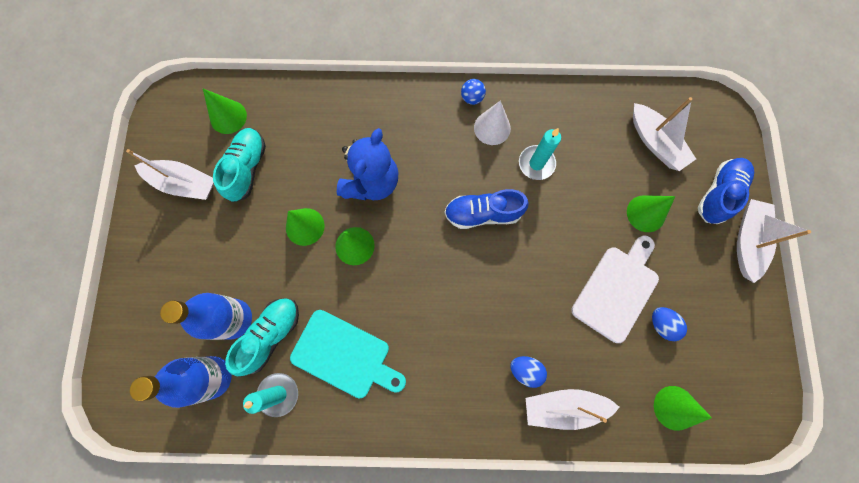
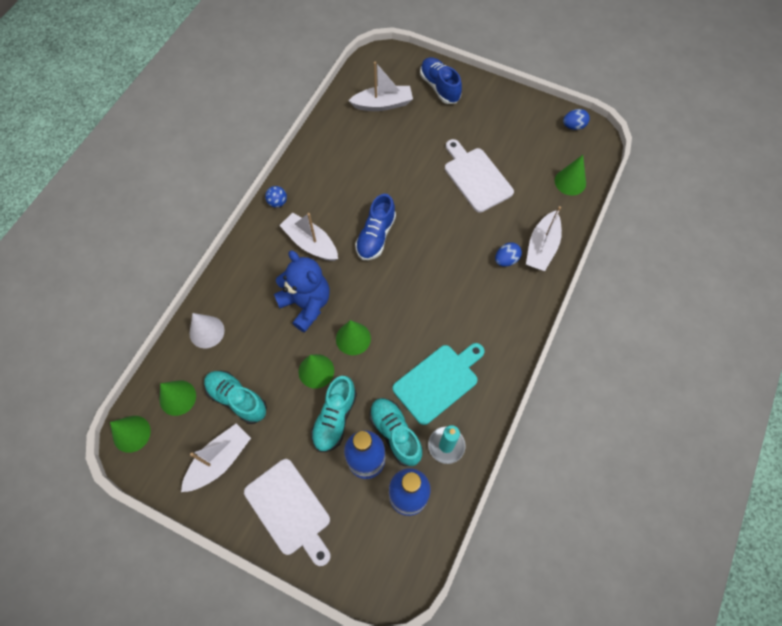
camera: 65 degrees left, 10 degrees down
(160, 269) = (289, 509): none -> white cutting board
(264, 268) = (335, 418): none -> turquoise shoe
(492, 128) = (310, 199): white cone -> white cone (207, 332)
(536, 163) = (356, 183): turquoise candle -> none
(646, 213) = (431, 134): green cone -> green cone (131, 433)
(661, 324) = (512, 163): blue egg -> blue egg (573, 126)
(747, 241) = (480, 88): white boat -> white boat (310, 243)

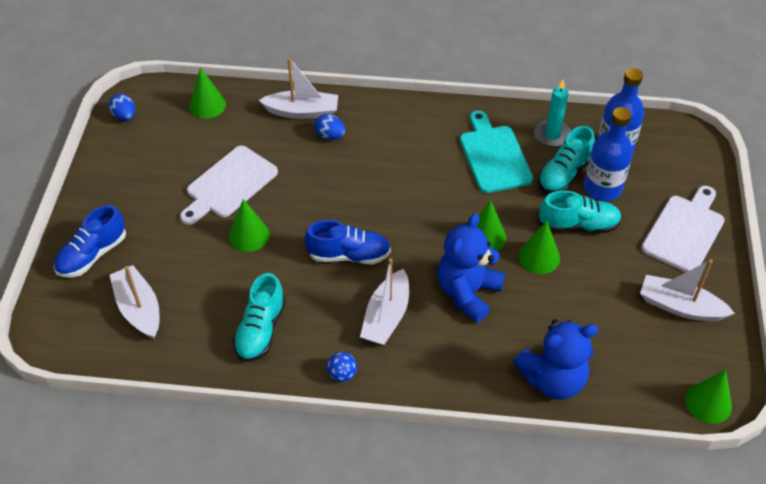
camera: 110 degrees left, 15 degrees down
(177, 397) = (643, 375): green cone -> green cone (249, 235)
(207, 332) = (553, 379): white cone -> blue teddy bear
(237, 399) = (610, 316): turquoise shoe -> turquoise shoe (260, 330)
(438, 381) = (494, 156): turquoise cutting board -> turquoise cutting board turned 45 degrees clockwise

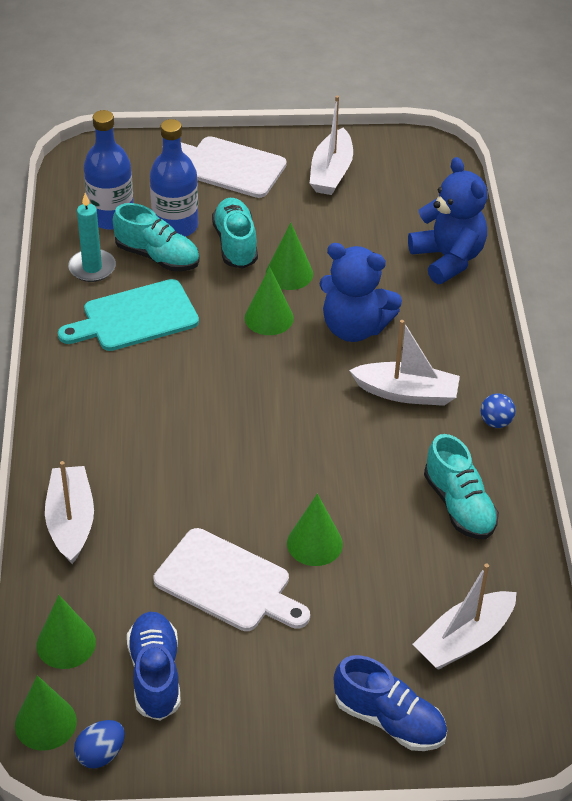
camera: 100 degrees left, 5 degrees down
(260, 330) = (459, 505): turquoise shoe -> turquoise shoe turned 60 degrees clockwise
(330, 136) = (117, 483): blue egg -> none
(349, 255) = (324, 437): blue shoe -> blue shoe (155, 675)
(708, 403) = (440, 158): green cone -> green cone (45, 723)

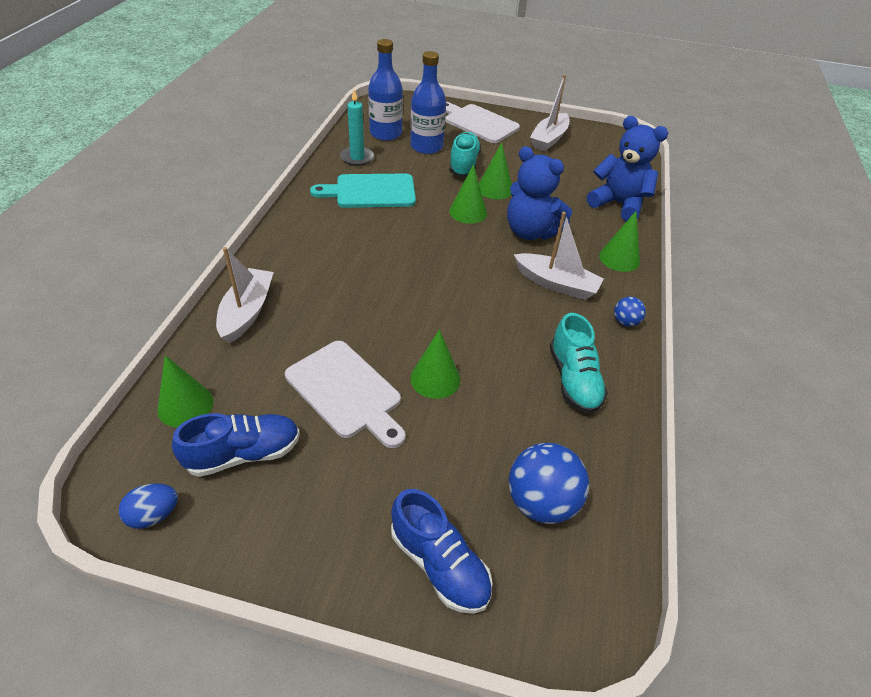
camera: 15 degrees right, 0 degrees up
(45, 723) = (125, 470): green cone -> green cone (619, 258)
(155, 675) = (244, 454): blue shoe -> blue shoe turned 60 degrees clockwise
(157, 256) = (405, 161): turquoise shoe -> none
(448, 259) = (618, 204): blue teddy bear -> blue teddy bear turned 45 degrees counterclockwise
(464, 639) = (541, 502): white boat -> blue ball

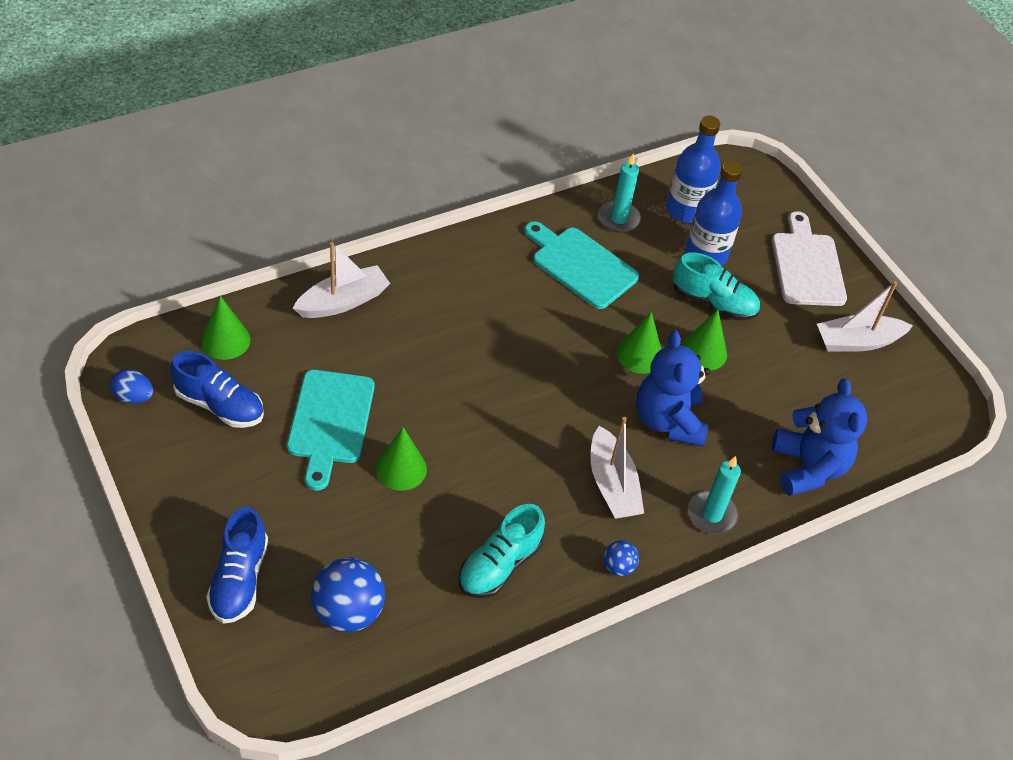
camera: 45 degrees right, 5 degrees up
(346, 391) = (330, 421): white cutting board -> turquoise cutting board
(463, 164) = (713, 302): turquoise shoe -> turquoise shoe turned 60 degrees clockwise
(619, 258) = (712, 515): green cone -> turquoise candle

